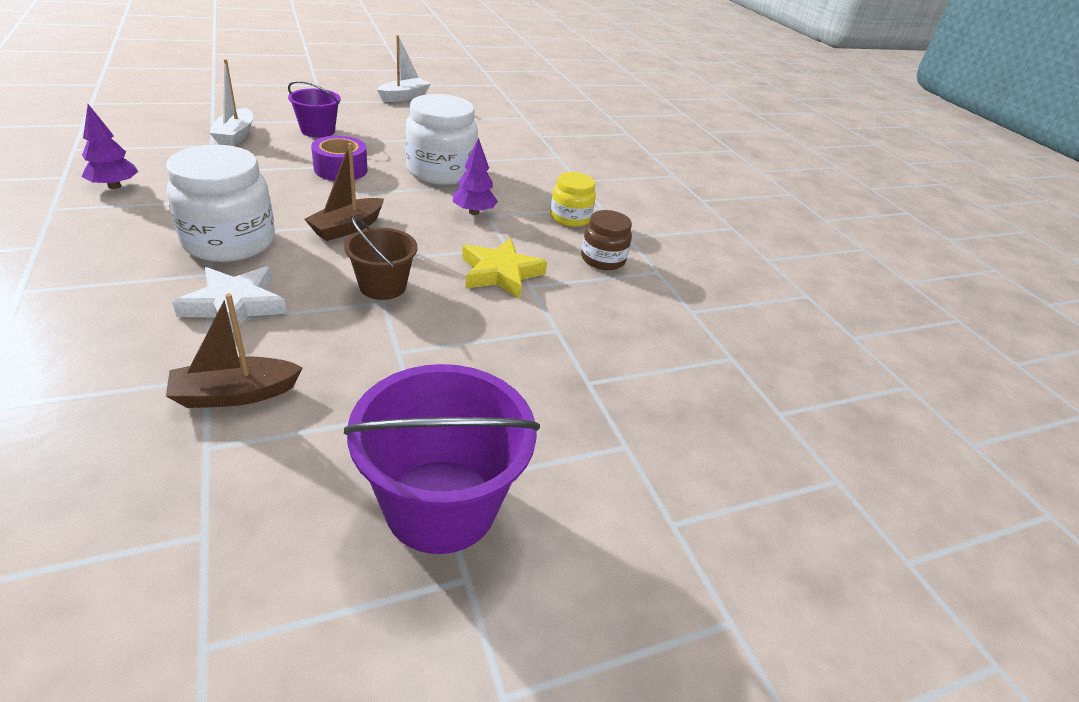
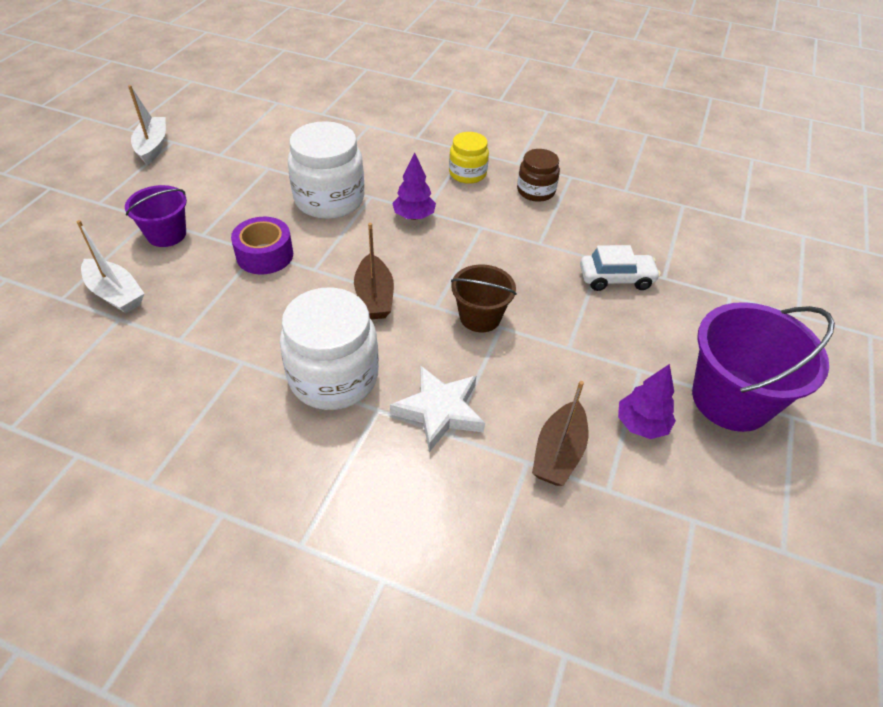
camera: 45 degrees left, 10 degrees up
(114, 186) = (143, 420): purple tree -> purple tree (641, 424)
(500, 273) = (512, 249): yellow star -> none
(541, 349) = (616, 279): none -> white car

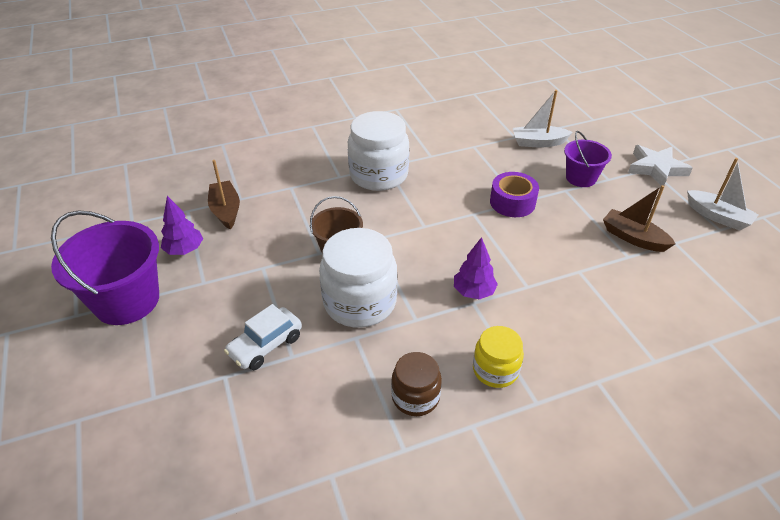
camera: 140 degrees right, 5 degrees down
(329, 200) = (546, 262): white jar -> white jar (360, 302)
(374, 297) = (416, 221): brown boat -> brown boat (633, 238)
(439, 411) = (307, 192): white star -> white star (656, 168)

